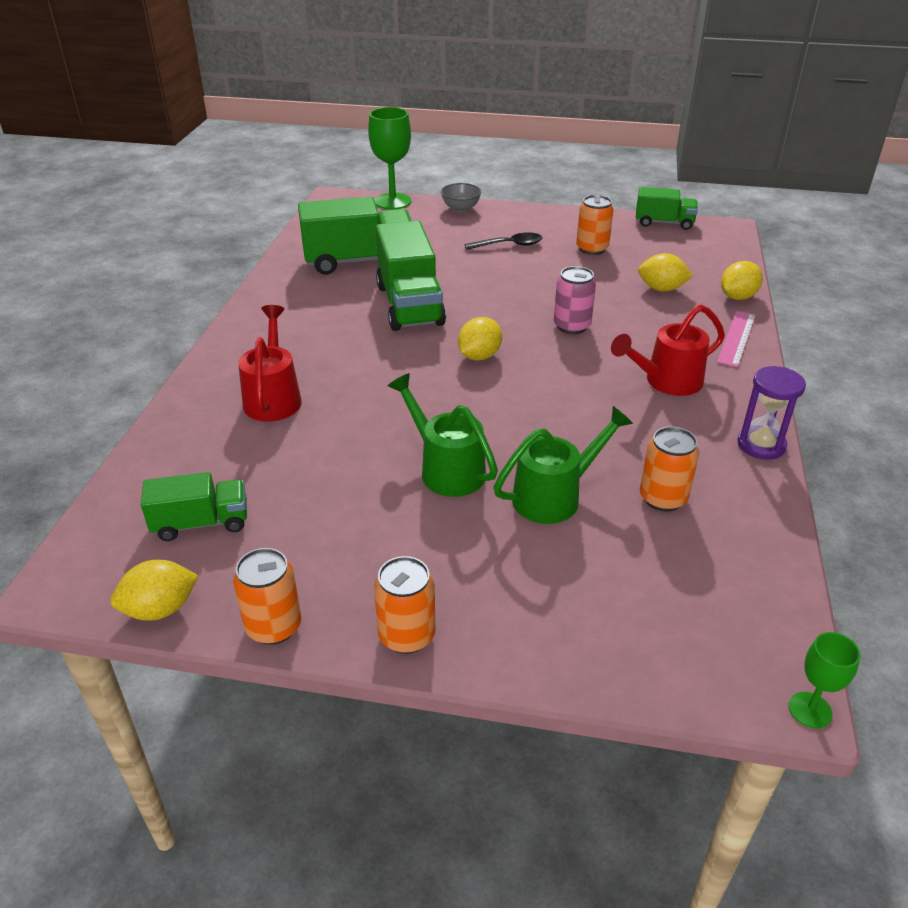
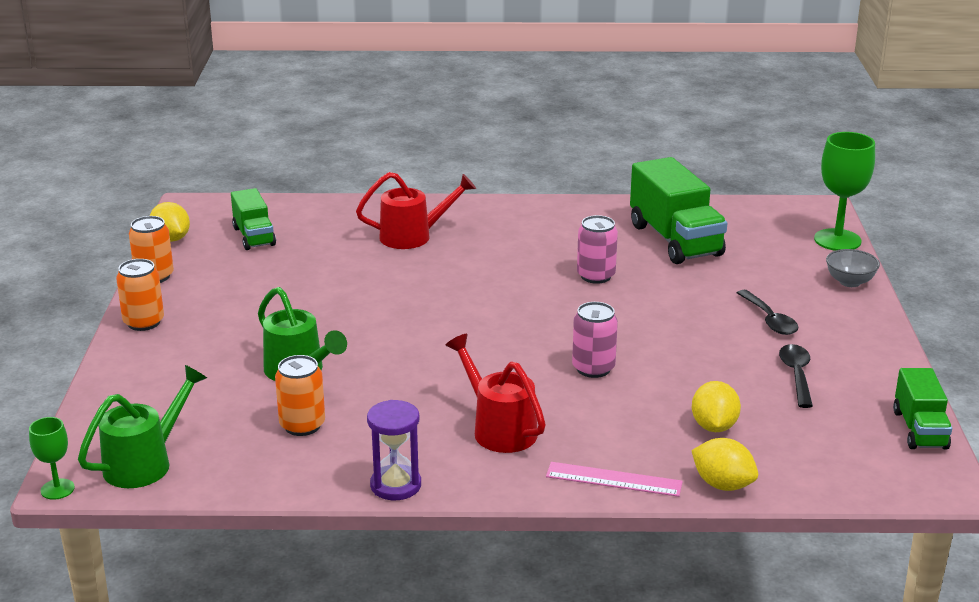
camera: 80 degrees right, 10 degrees down
(409, 305) = (596, 276): green truck -> pink can
(446, 469) = (329, 320): green watering can -> green watering can (145, 463)
(479, 356) = (511, 320): yellow lemon -> none
(592, 249) = (796, 375): orange can -> black spoon

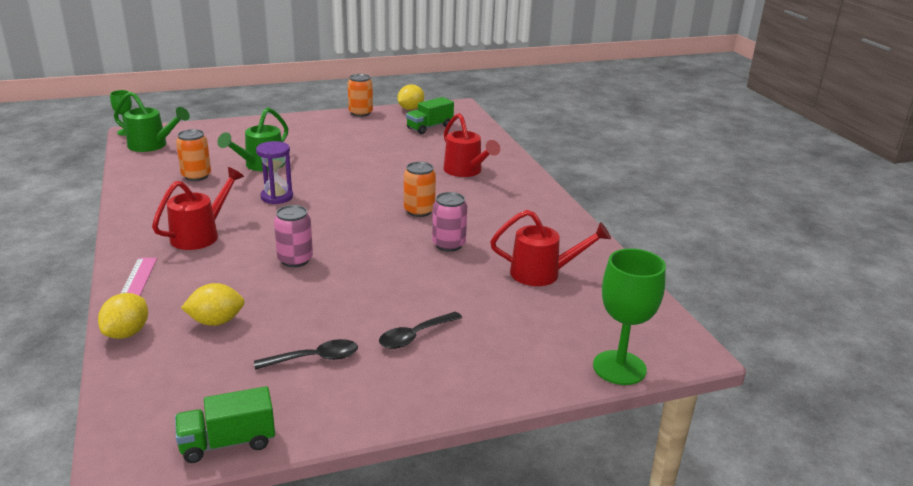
camera: 70 degrees right, 0 degrees up
(144, 322) = (304, 120): orange can -> orange can (419, 211)
(395, 485) = (128, 211): purple hourglass -> purple hourglass (277, 197)
(675, 240) = (543, 273): green truck -> red watering can
(849, 282) = (524, 381): grey bowl -> none

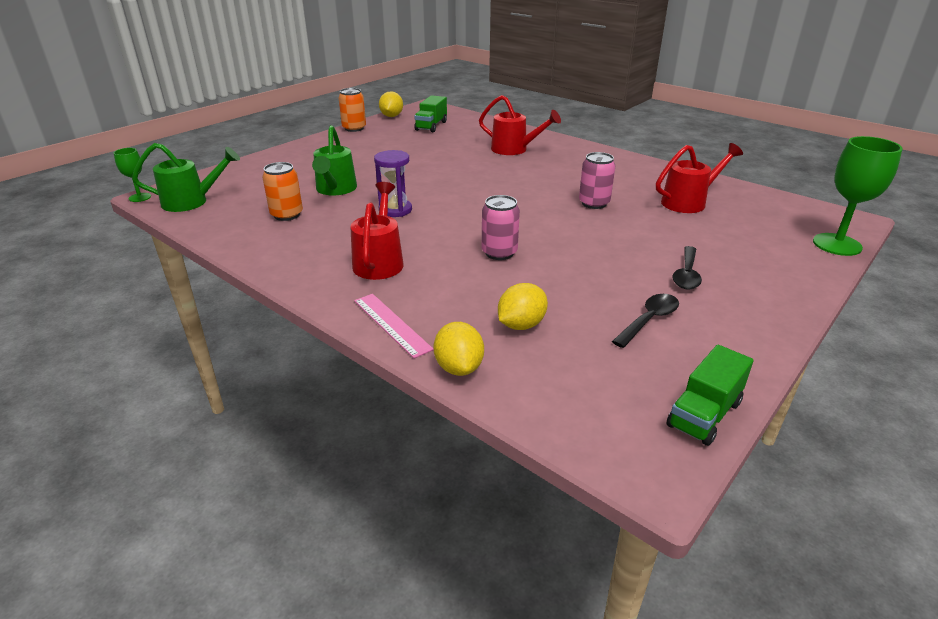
camera: 30 degrees left, 5 degrees up
(419, 211) = (530, 186): orange can -> none

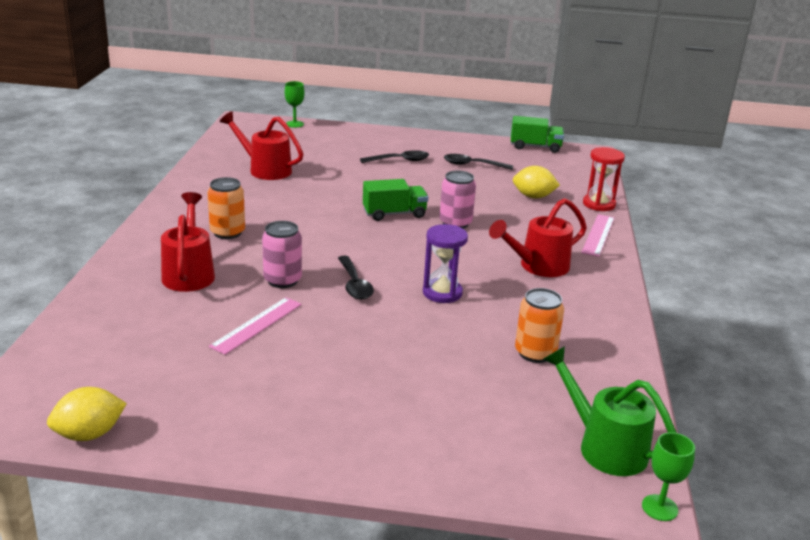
camera: 125 degrees left, 5 degrees down
(335, 190) = (442, 351): green watering can -> none
(354, 128) = (193, 447): orange can -> orange can (227, 232)
(431, 126) = (125, 369): green truck -> green truck (394, 214)
(432, 154) = (257, 325): none -> pink ruler
(444, 187) = (354, 284): none -> black spoon
(459, 367) = (599, 204): yellow lemon -> red hourglass
(594, 203) = (311, 204): pink can -> pink can (282, 280)
(837, 244) = (294, 124): green goblet -> green goblet, size x0.53

